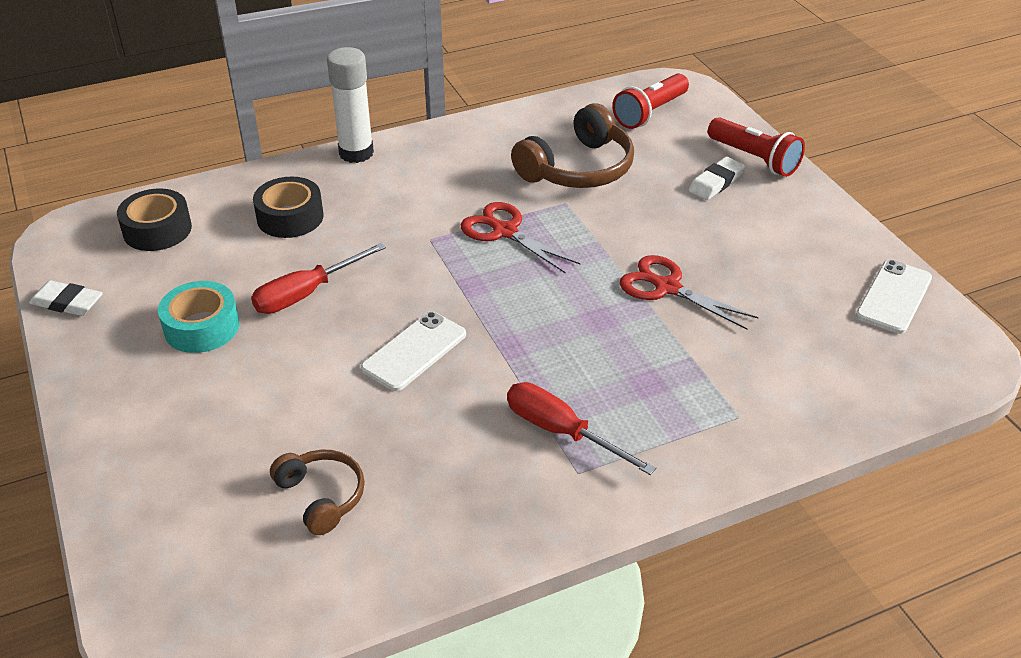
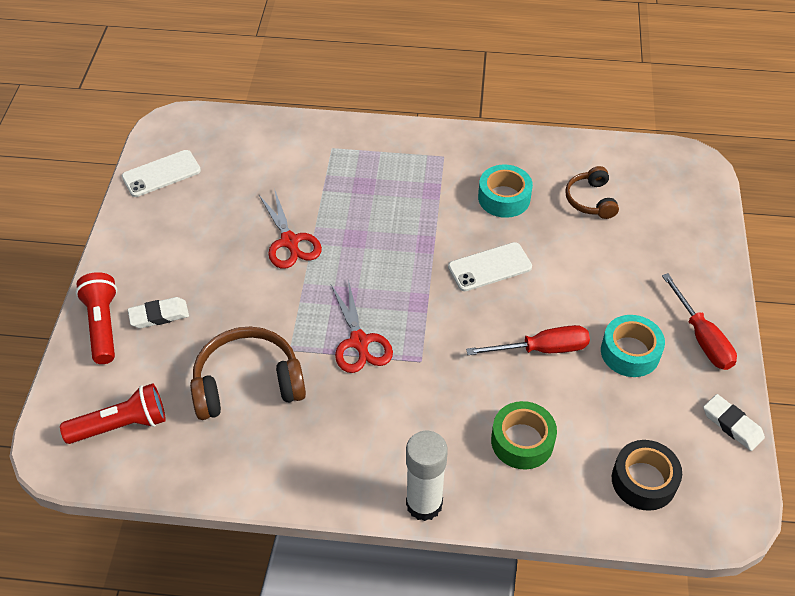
camera: 150 degrees left, 10 degrees up
(290, 217) = (522, 441): black tape -> green tape
(450, 446) = (504, 198): none -> turquoise tape
(561, 432) = (436, 180): red screwdriver -> red screwdriver (701, 338)

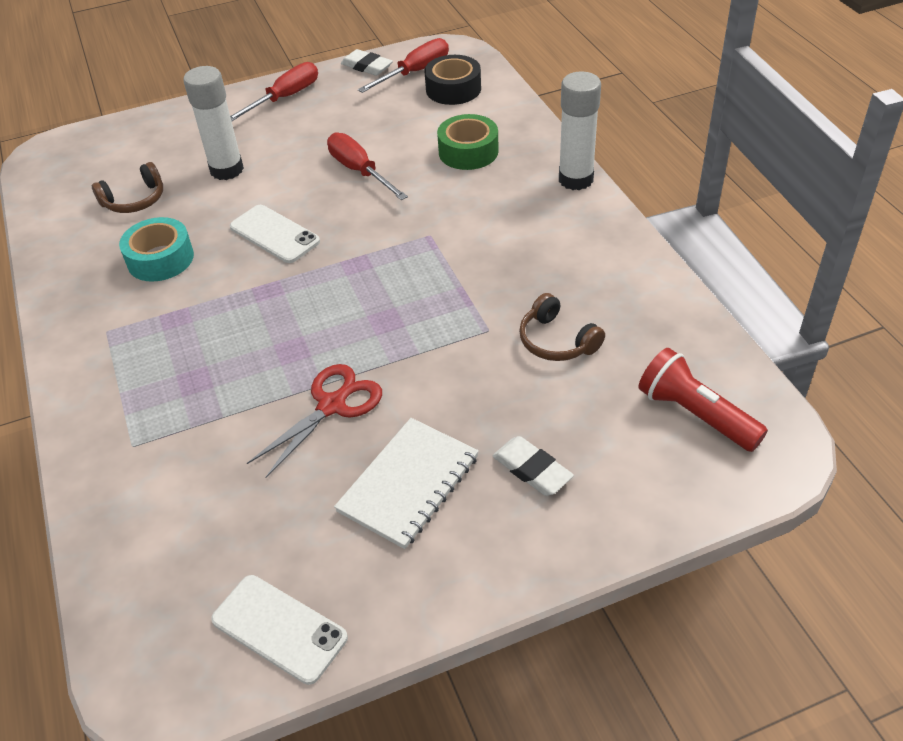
camera: 115 degrees left, 5 degrees down
(103, 325) = (591, 519): red flashlight -> none
(200, 254) = (408, 484): none -> white notebook
(248, 383) = (557, 341): brown headphones -> brown headphones, size x0.59
(359, 342) = (439, 284): red scissors -> none
(600, 263) = (227, 170): none -> white glue stick
(630, 352) = (327, 126): turquoise tape -> none
(697, 462) = (415, 72): none -> red screwdriver
(732, 425) = (367, 66): white eraser -> white eraser turned 75 degrees counterclockwise

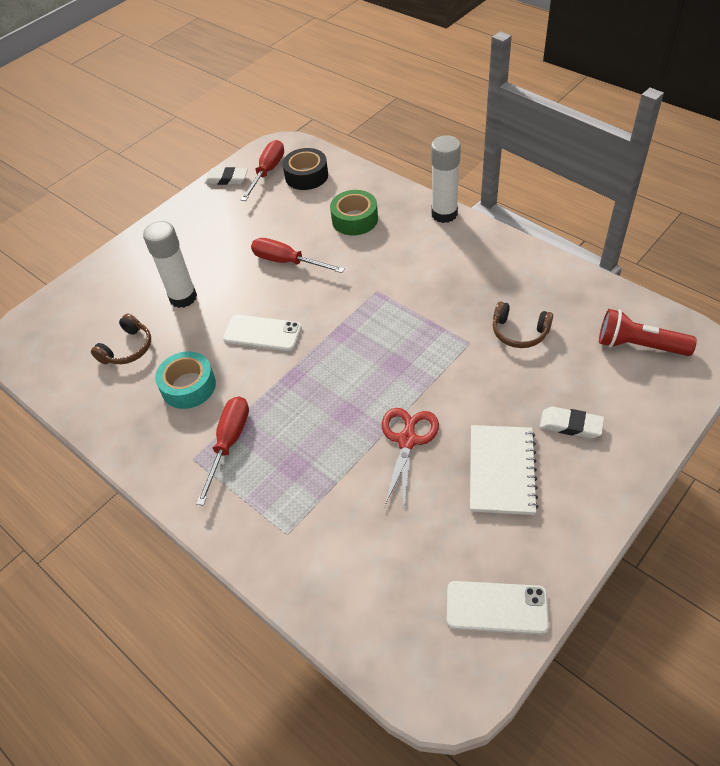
camera: 25 degrees left, 5 degrees up
(285, 98) = (182, 225): red screwdriver -> red screwdriver (229, 443)

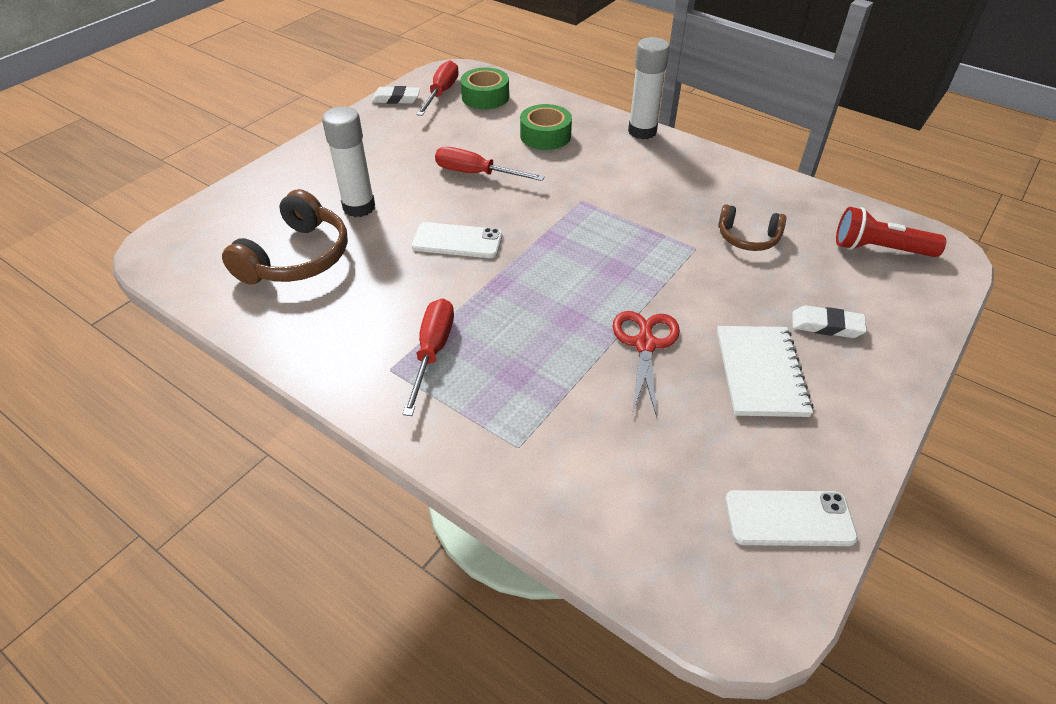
camera: 10 degrees left, 5 degrees down
(127, 348) = (297, 257): brown headphones -> brown headphones, size x1.70
(188, 386) = (375, 294): turquoise tape -> none
(306, 176) = (485, 97): black tape -> green tape

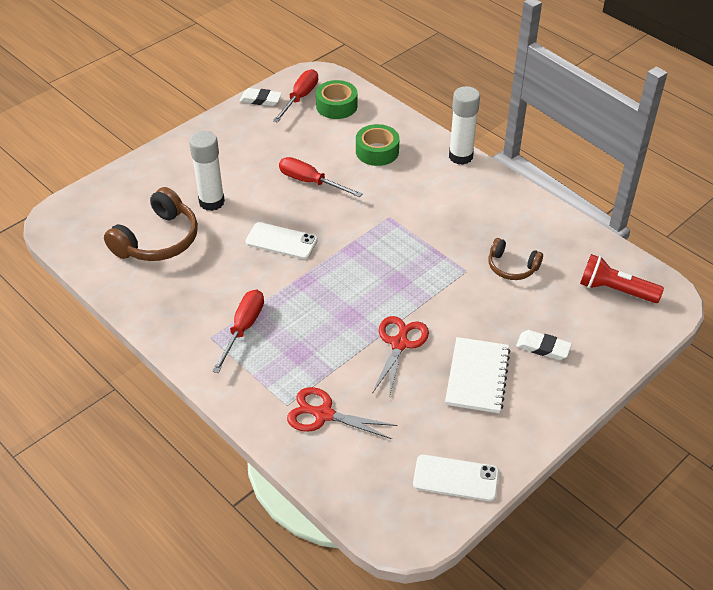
camera: 10 degrees right, 0 degrees up
(573, 453) = (323, 414): none -> red scissors

